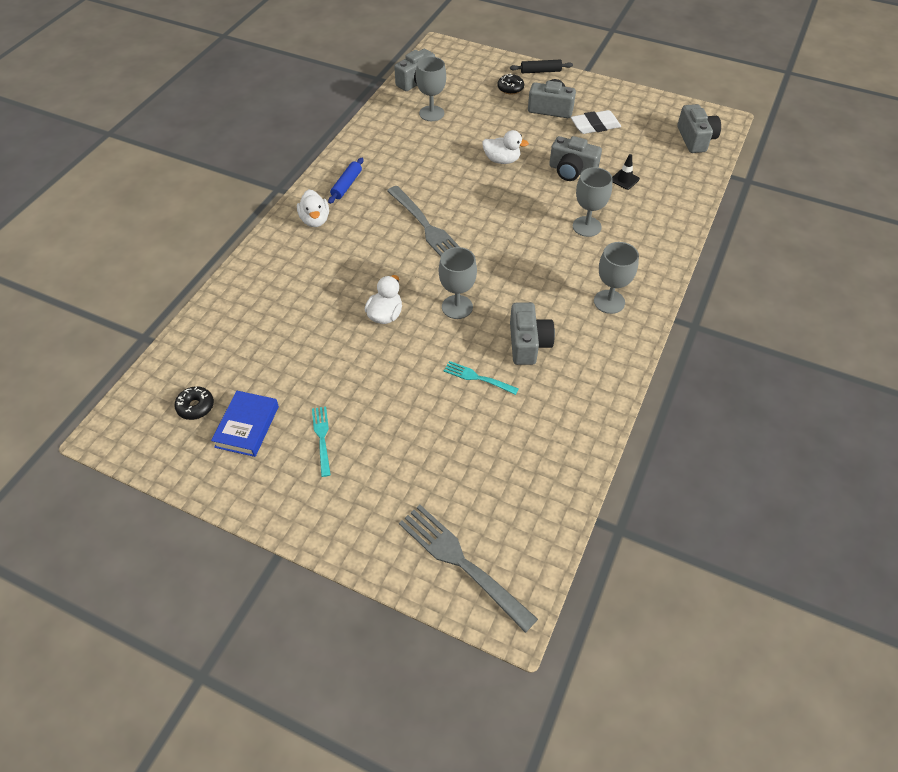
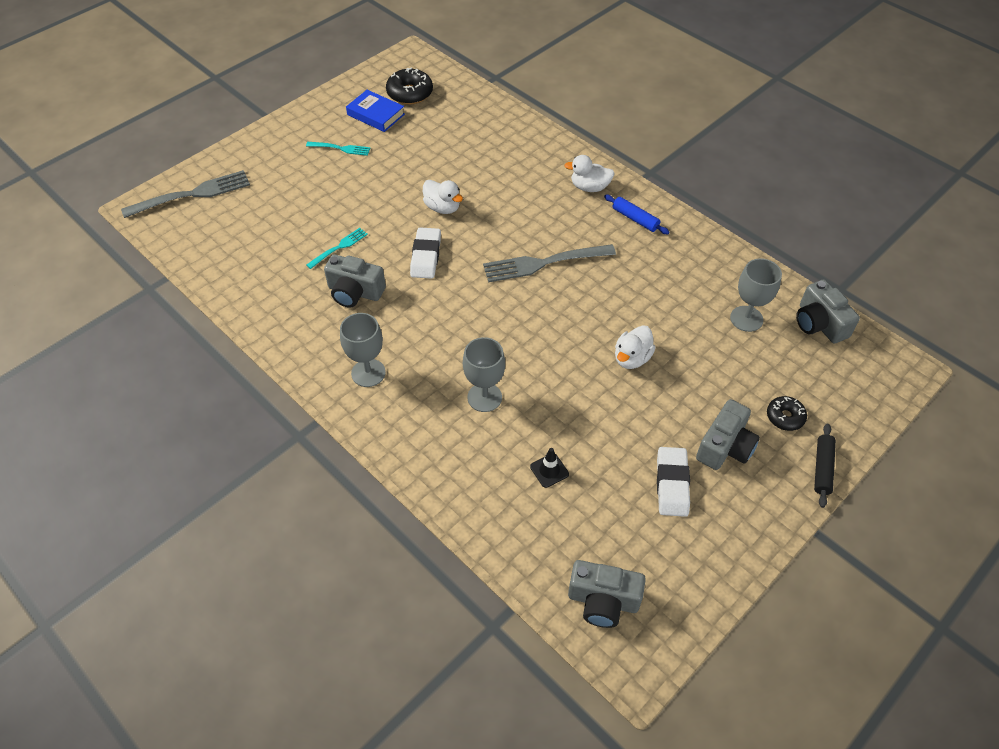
camera: 110 degrees right, 0 degrees up
(195, 406) = (410, 93): black donut -> black donut, size x1.62
(457, 307) = (426, 256): grey goblet -> white eraser
(572, 171) = (587, 421): grey camera -> none

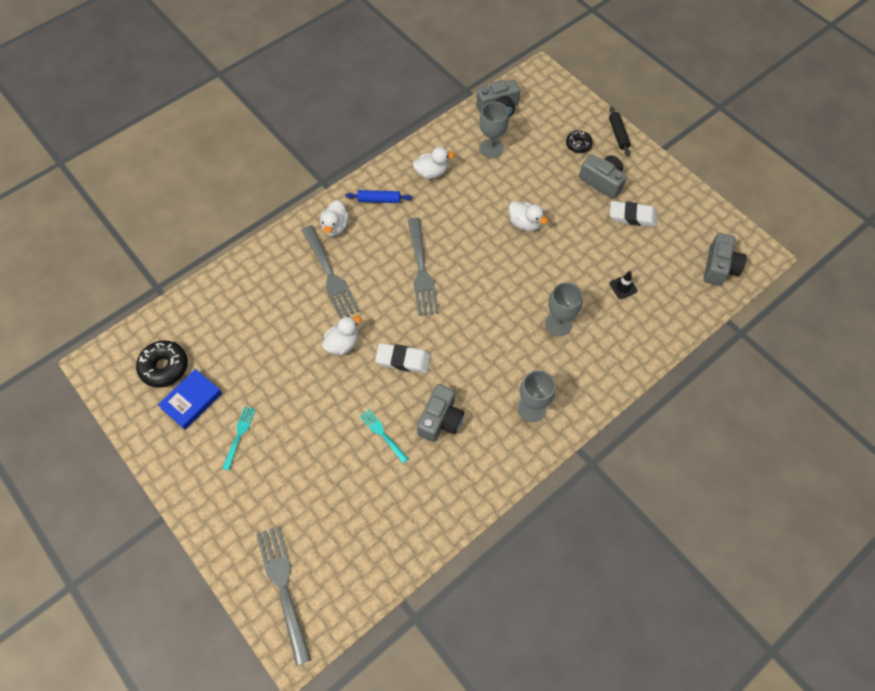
camera: 85 degrees left, 10 degrees up
(526, 189) = (330, 274): none -> grey fork
(635, 219) = (379, 200): blue rolling pin -> blue rolling pin turned 45 degrees clockwise
(688, 262) = (431, 172): none -> white duck
(822, 468) = (618, 134): black rolling pin -> black rolling pin turned 60 degrees clockwise

